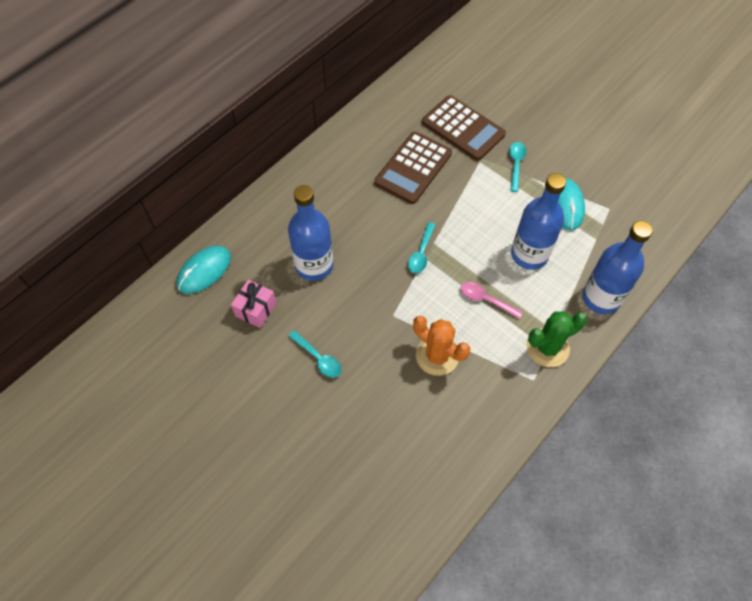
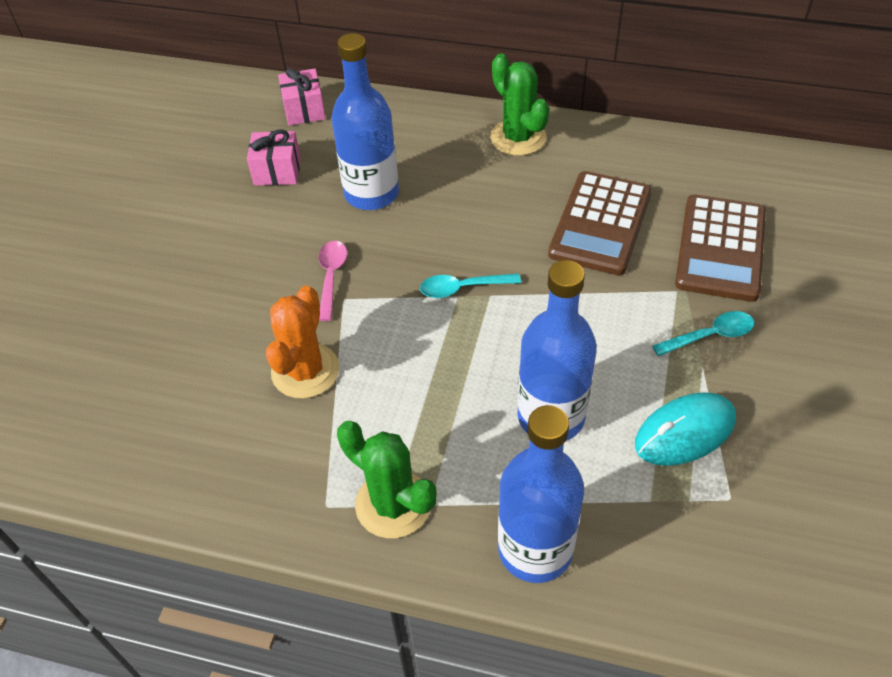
camera: 65 degrees right, 10 degrees down
(204, 271) = (304, 110): turquoise mouse -> pink gift
(318, 171) = (518, 138): none -> green cactus
(318, 358) = (239, 253): turquoise spoon -> none
(413, 168) = (600, 223): brown calculator -> brown calculator turned 75 degrees counterclockwise
(486, 300) = (432, 392): pink spoon -> pink spoon (331, 277)

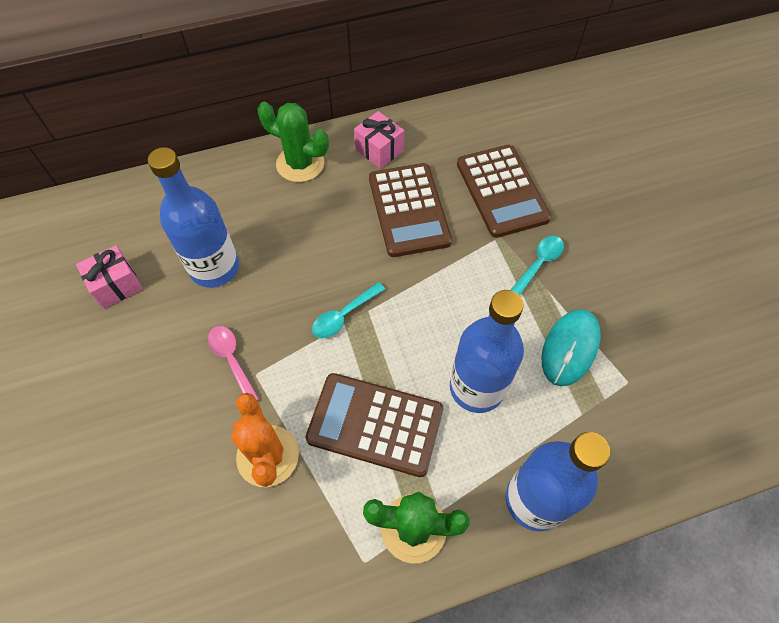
camera: 35 degrees left, 10 degrees up
(304, 110) = (101, 215): pink gift -> pink gift (379, 150)
(423, 396) = (375, 424): none -> brown calculator

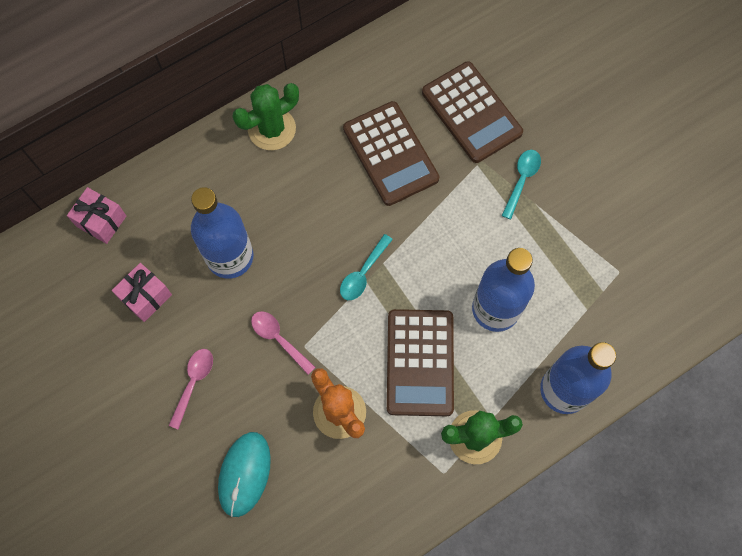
camera: 15 degrees left, 10 degrees up
(125, 382) = (193, 383): none -> pink spoon
(300, 164) = (272, 129): green cactus -> green cactus turned 45 degrees counterclockwise
(375, 424) = (420, 362): brown calculator -> brown calculator turned 90 degrees counterclockwise
(379, 150) = (343, 95): pink gift -> pink gift (101, 221)
(570, 348) = (565, 254): turquoise mouse -> turquoise mouse (244, 474)

